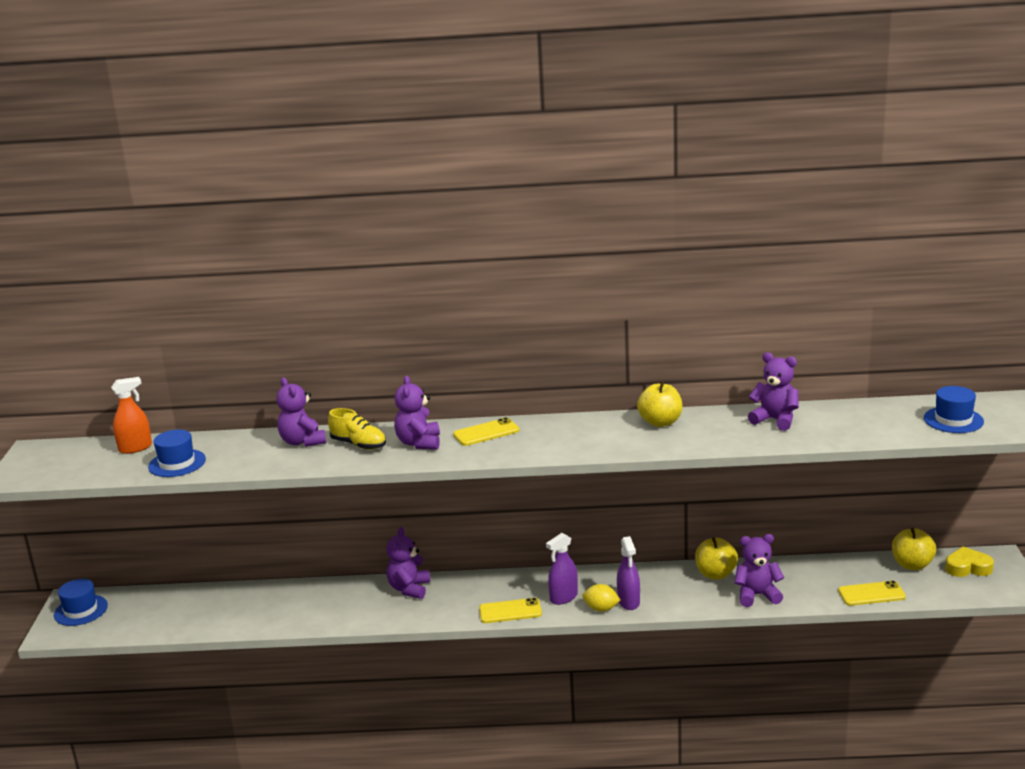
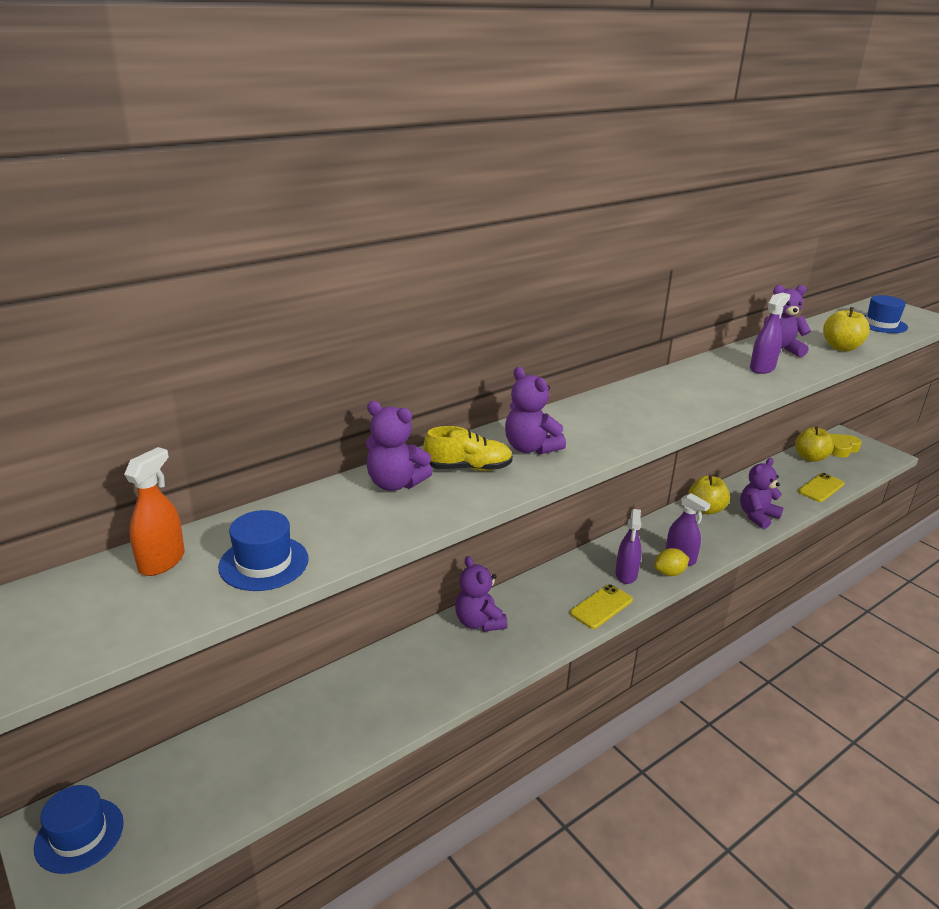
camera: 40 degrees left, 5 degrees up
(486, 432) = (577, 419): yellow phone -> none
(660, 422) = (704, 372): yellow apple -> yellow apple (841, 348)
(721, 431) = (762, 368): none -> purple spray bottle

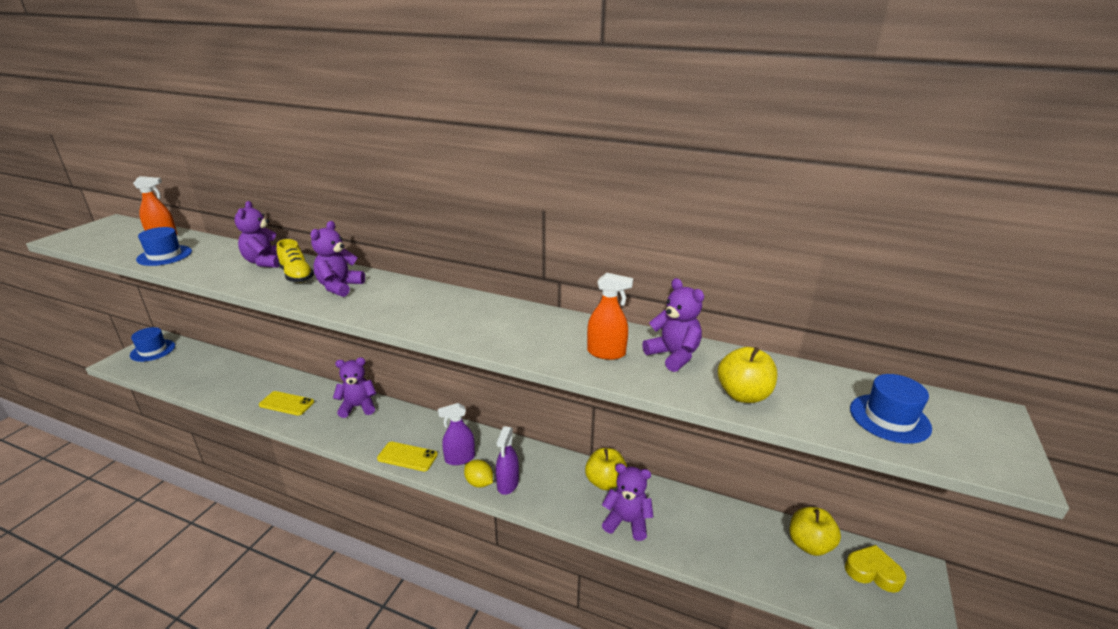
camera: 60 degrees right, 0 degrees up
(479, 622) = (358, 407): purple teddy bear -> purple teddy bear turned 45 degrees clockwise
(762, 368) = (606, 353): purple spray bottle -> orange spray bottle
(821, 488) = (744, 566): yellow phone -> yellow phone (286, 403)

